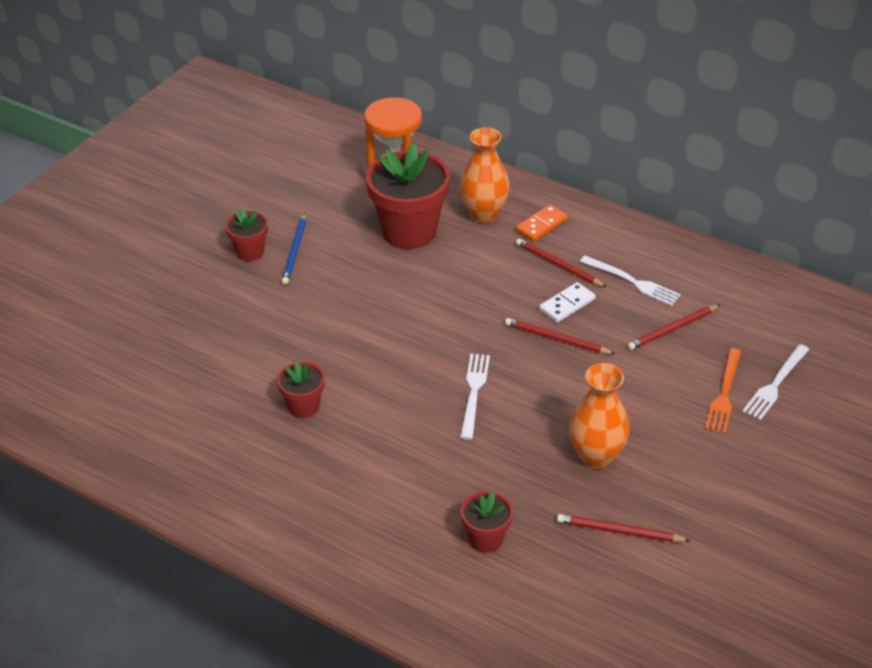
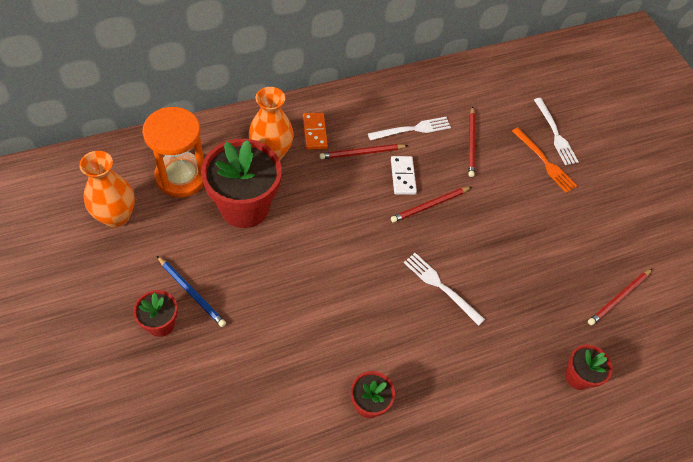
camera: 60 degrees left, 15 degrees up
(596, 456) = (549, 263): orange vase -> orange vase (116, 216)

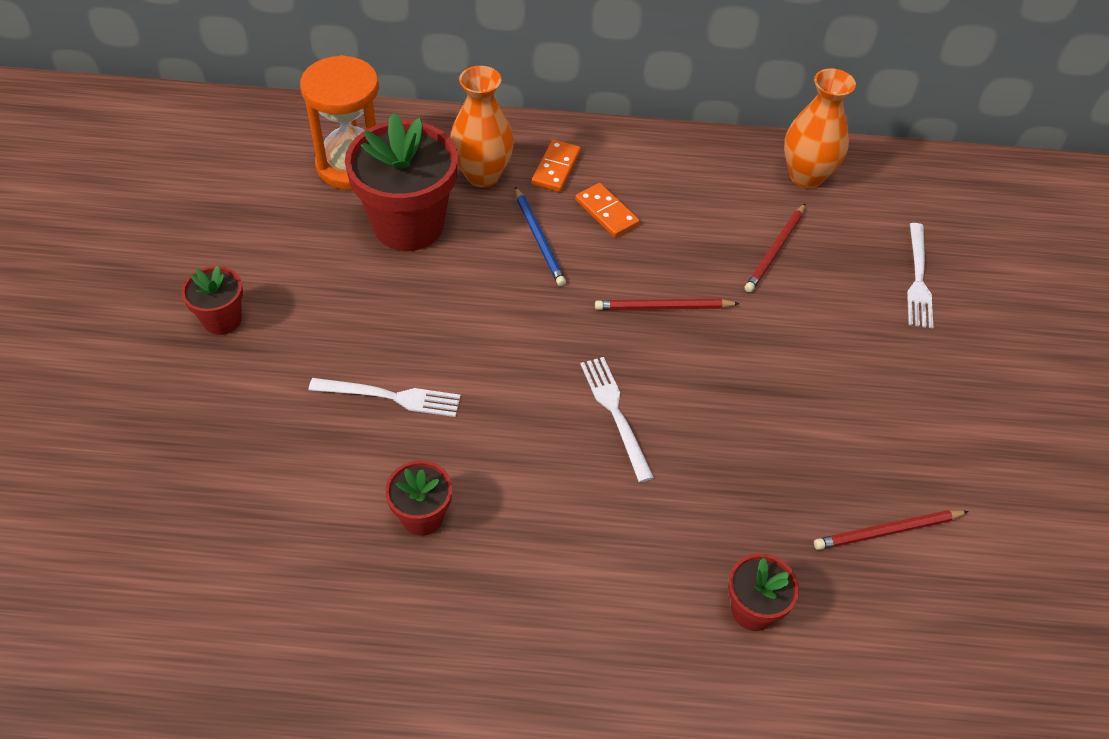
camera: 30 degrees right, 5 degrees down
(116, 216) = (247, 184): orange vase -> orange vase (806, 176)
(191, 292) = (281, 298): blue pencil -> blue pencil (539, 238)
(362, 153) = (606, 212): red pencil -> orange domino
(403, 176) = (646, 259): white domino -> none
(412, 129) = (697, 206): white fork -> white fork (391, 397)
(544, 162) = (877, 310): orange fork -> none

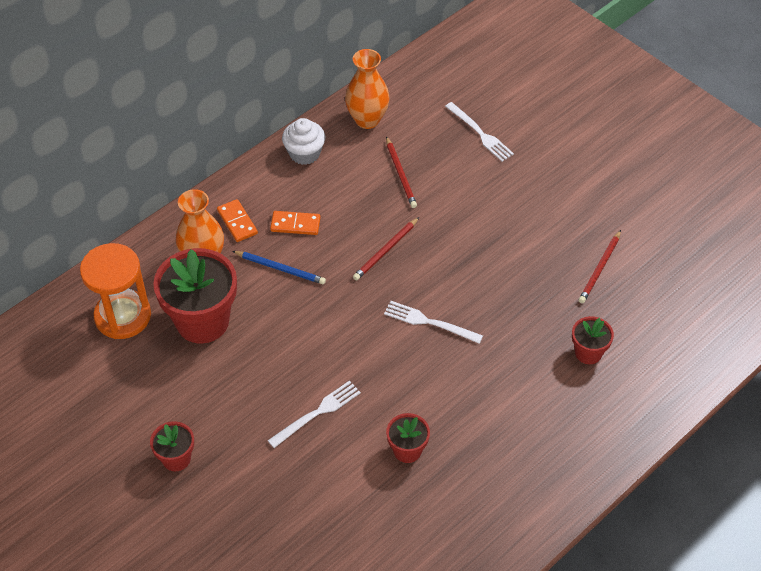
camera: 45 degrees left, 0 degrees up
(701, 159) = (304, 153): none -> white cupcake

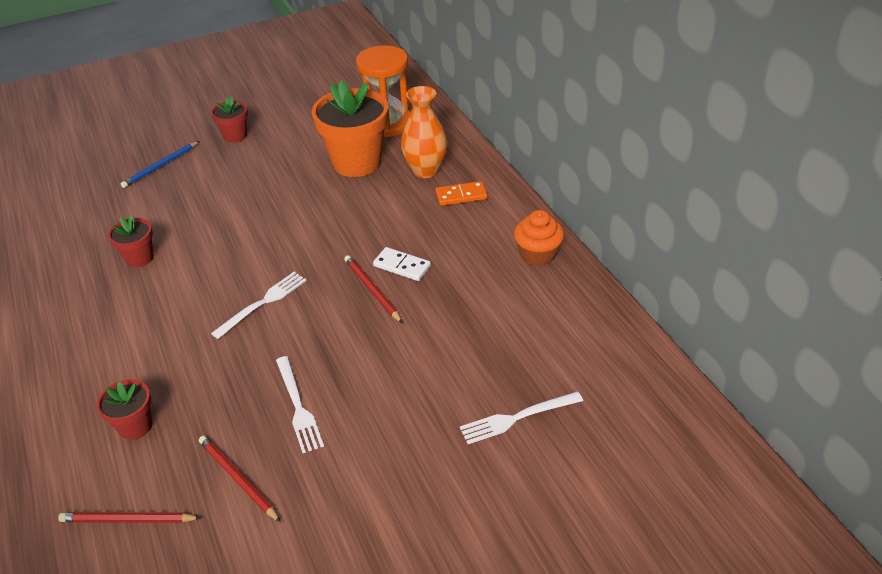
camera: 110 degrees right, 10 degrees down
(202, 321) = (356, 162): red flower pot -> orange flower pot
(280, 268) = (389, 214): blue pencil -> blue pencil (161, 166)
(295, 224) = (439, 232): orange domino -> none
(304, 153) = (537, 254): white cupcake -> orange cupcake
(317, 413) = (218, 211): white fork -> white fork (298, 407)
(349, 239) = (402, 266): none -> white domino
(367, 120) = (575, 314): orange vase -> none
(400, 174) = (477, 325): red pencil -> red pencil (128, 520)

